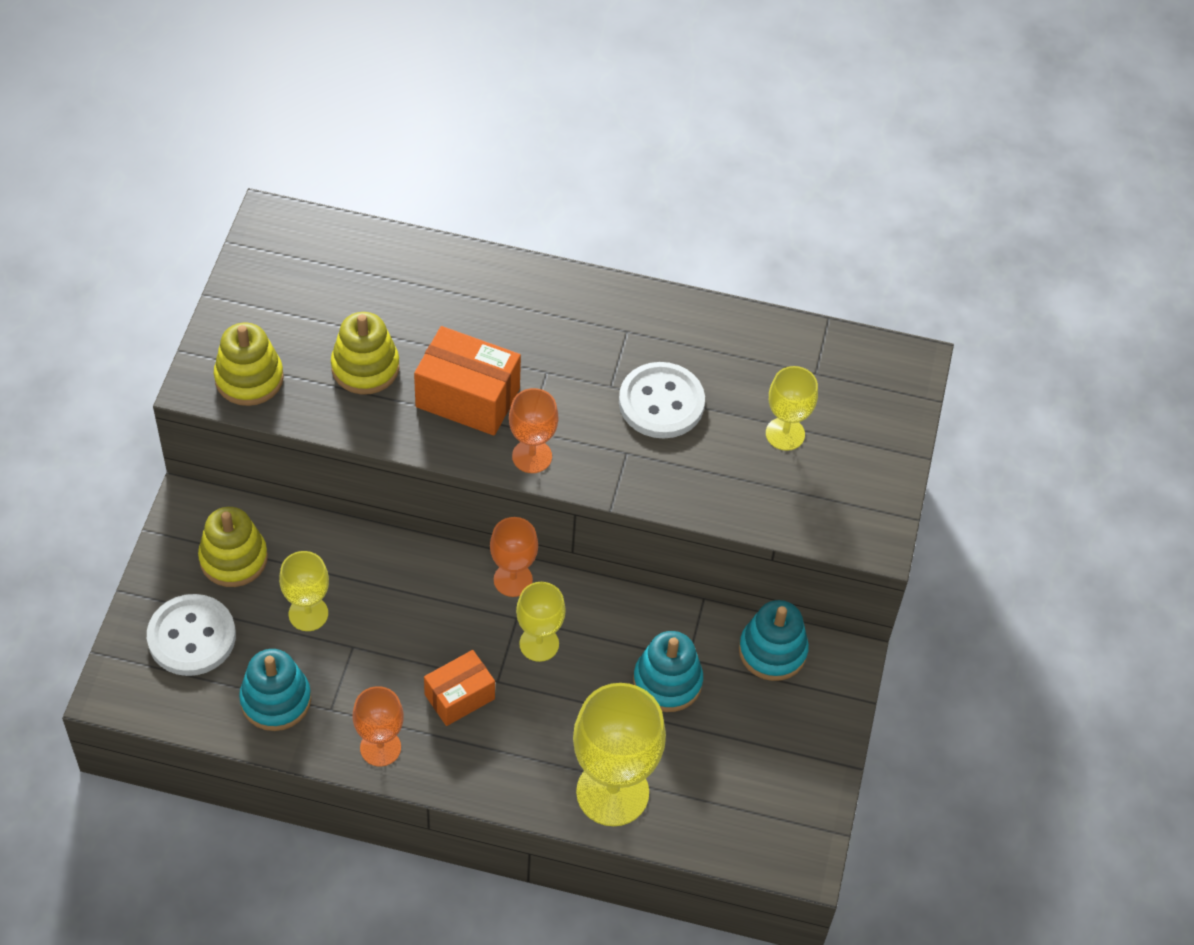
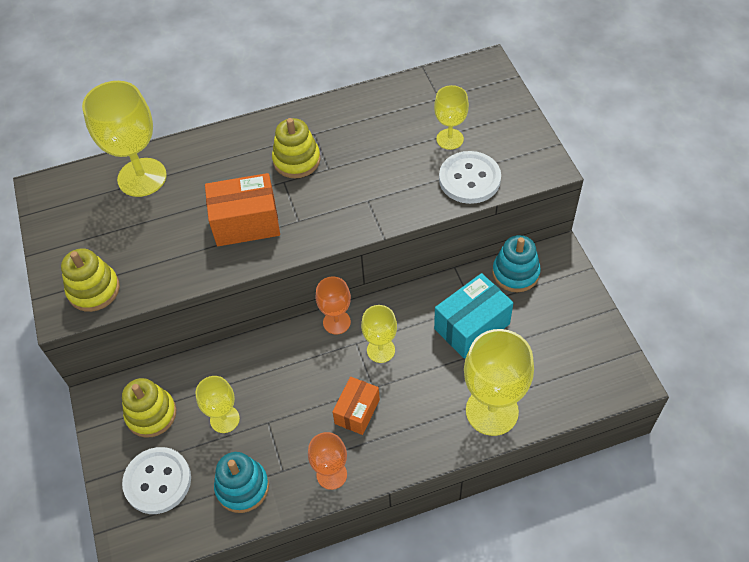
camera: 25 degrees left, 0 degrees up
(365, 367) = (167, 241): yellow stacking toy -> yellow stacking toy (296, 160)
(390, 272) = (142, 177): none -> yellow goblet
(532, 456) = (312, 234): orange goblet -> none
(661, 402) = (365, 161): white button -> white button (469, 179)
(667, 682) = (471, 326): turquoise stacking toy -> turquoise box

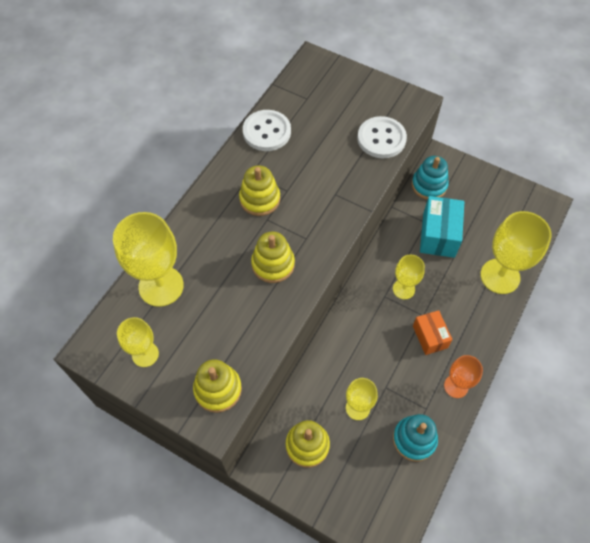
camera: 45 degrees left, 5 degrees up
(157, 481) = (359, 483): white button -> white button (267, 132)
(246, 223) = (273, 264): orange box -> yellow stacking toy
(336, 322) = (359, 292): orange goblet -> none
(450, 139) = (342, 121): yellow goblet -> yellow goblet (145, 354)

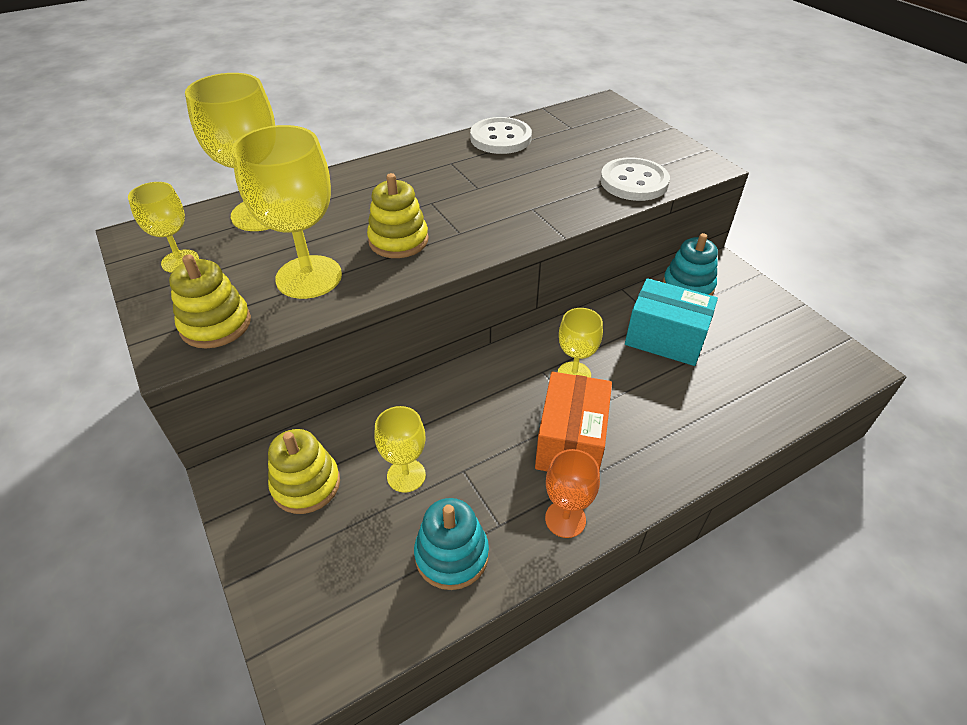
camera: 30 degrees right, 15 degrees down
(260, 199) = (439, 184): yellow stacking toy -> none
(430, 337) = (571, 441): orange box -> orange box, size x1.55
(438, 235) = (665, 338): turquoise box -> turquoise box turned 75 degrees clockwise
(500, 276) = (727, 418): yellow goblet -> yellow goblet (309, 277)

